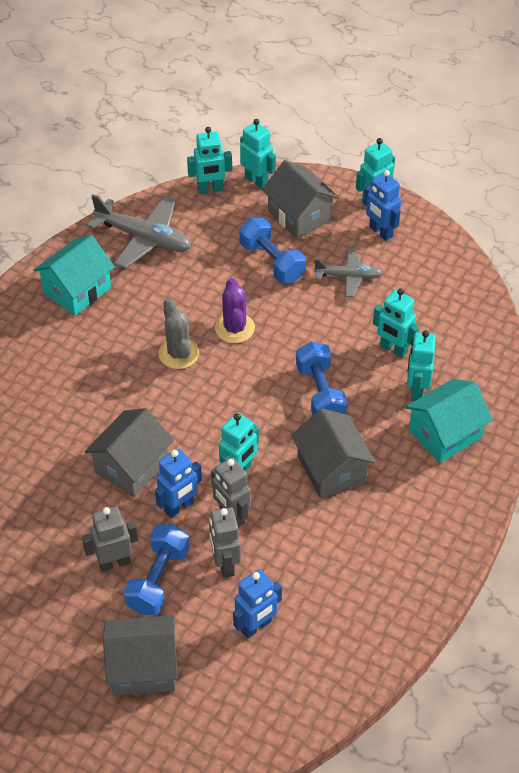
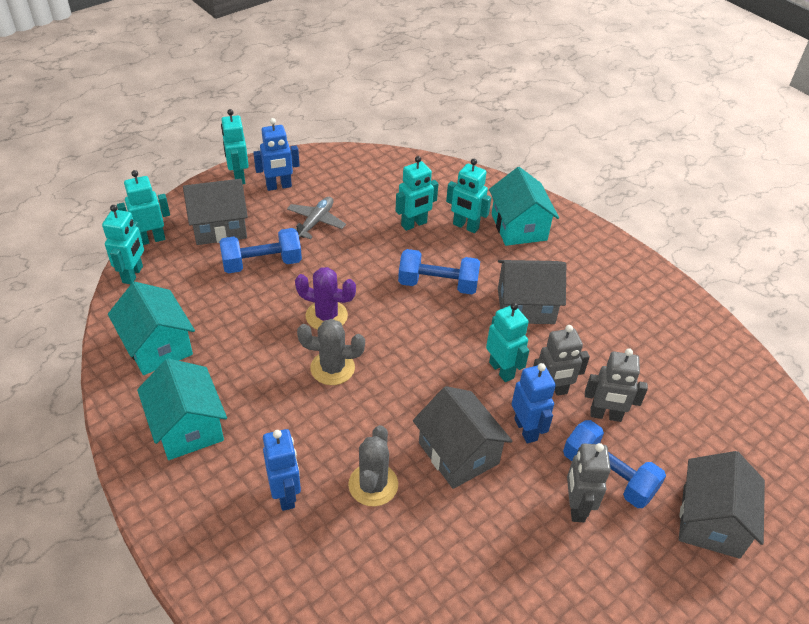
camera: 70 degrees left, 5 degrees down
(76, 420) = (373, 485): none -> grey cactus
(144, 238) = (157, 346): grey plane -> turquoise house
(256, 626) = (681, 415): blue robot -> blue robot (286, 495)

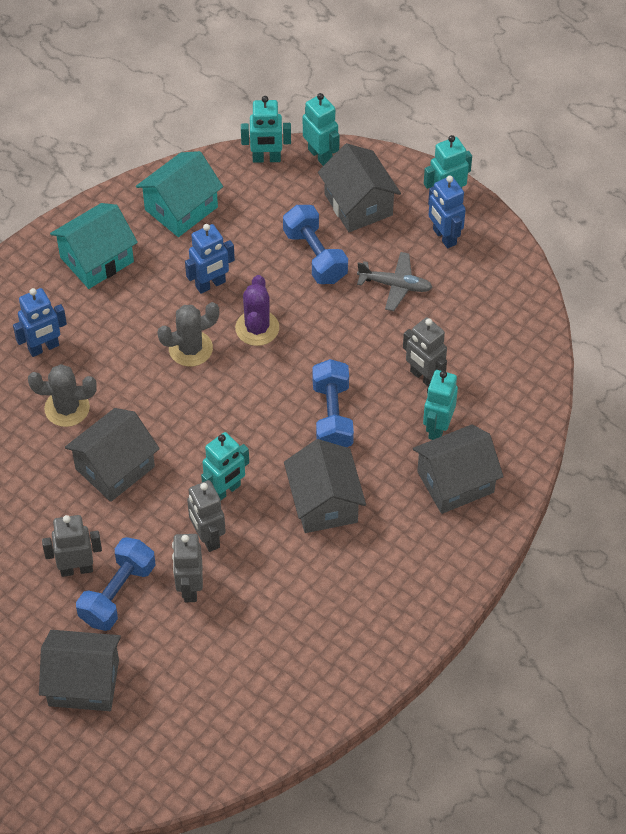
camera: 80 degrees right, 10 degrees up
(332, 368) = (190, 348): grey cactus -> grey cactus turned 75 degrees clockwise
(414, 224) = (424, 377): turquoise robot -> grey robot
(519, 227) = (455, 482): turquoise house -> grey house
(526, 429) = (155, 520): blue robot -> blue robot (210, 284)

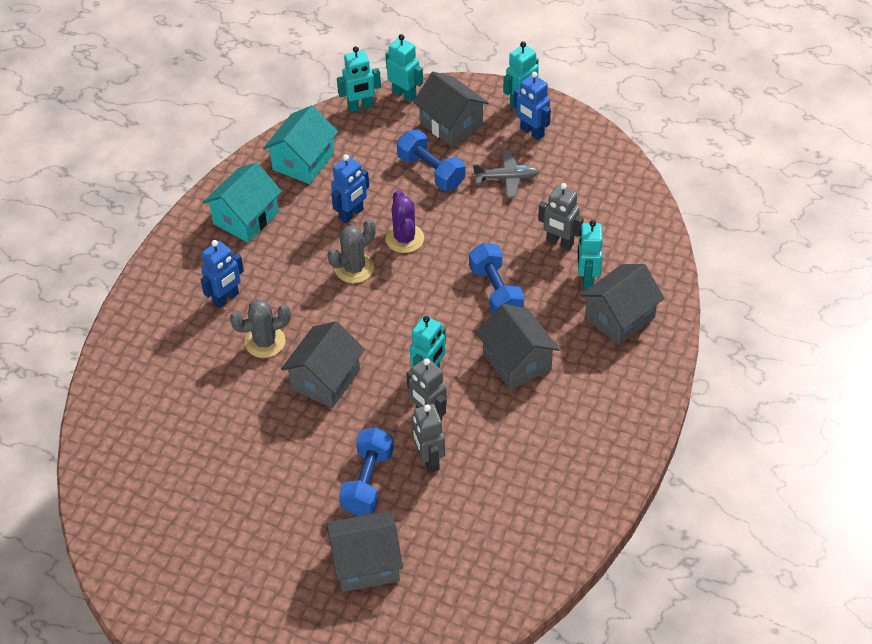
camera: 15 degrees left, 5 degrees down
(76, 568) = (323, 470): grey robot -> none

